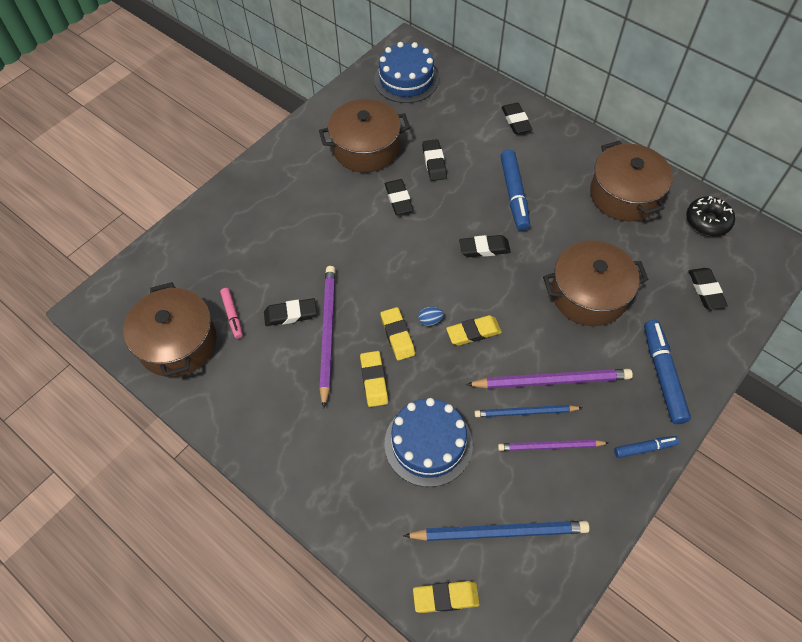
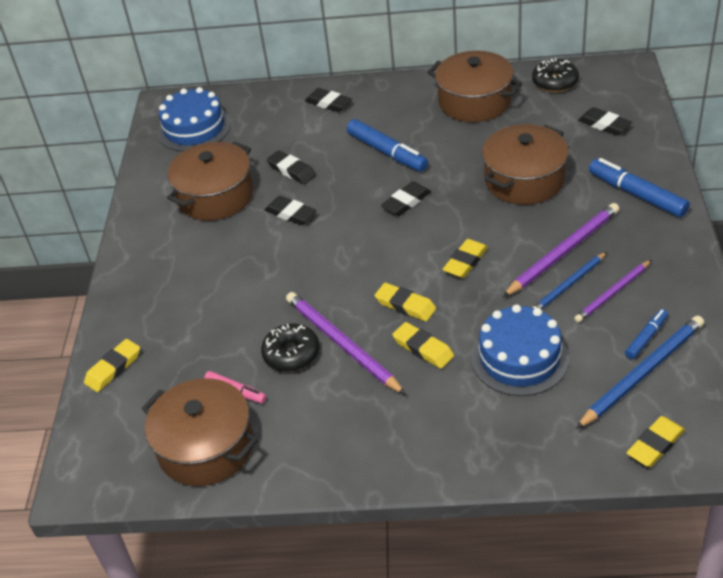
camera: 35 degrees left, 15 degrees down
(184, 239) = (113, 368): none -> yellow eraser
(290, 314) = (291, 354): black eraser -> black donut
(430, 320) = (420, 277): blue egg -> none
(644, 448) = (678, 247): blue marker -> blue marker (646, 337)

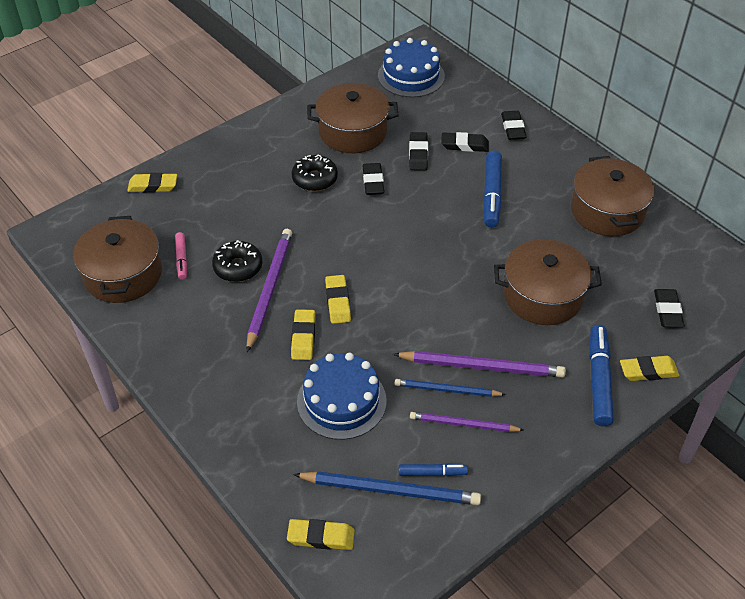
camera: 45 degrees right, 5 degrees up
(406, 202) = (447, 238): black eraser -> black eraser (464, 145)
(465, 262) = (415, 311): yellow eraser -> yellow eraser (648, 371)
(555, 82) = (689, 248): black donut -> black donut (315, 179)

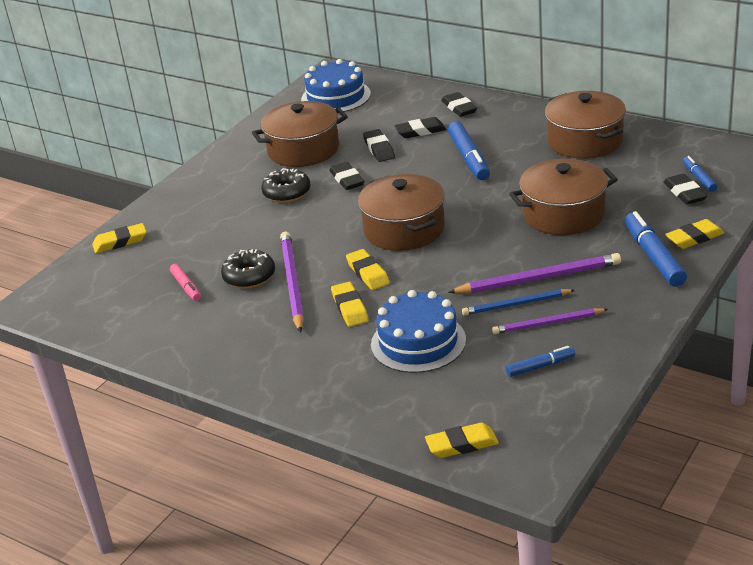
camera: 15 degrees left, 15 degrees down
(123, 274) = (130, 315): brown pot -> brown pot (404, 229)
(390, 490) = (508, 390): blue pencil -> none
(690, 297) = (699, 178): none -> blue marker

